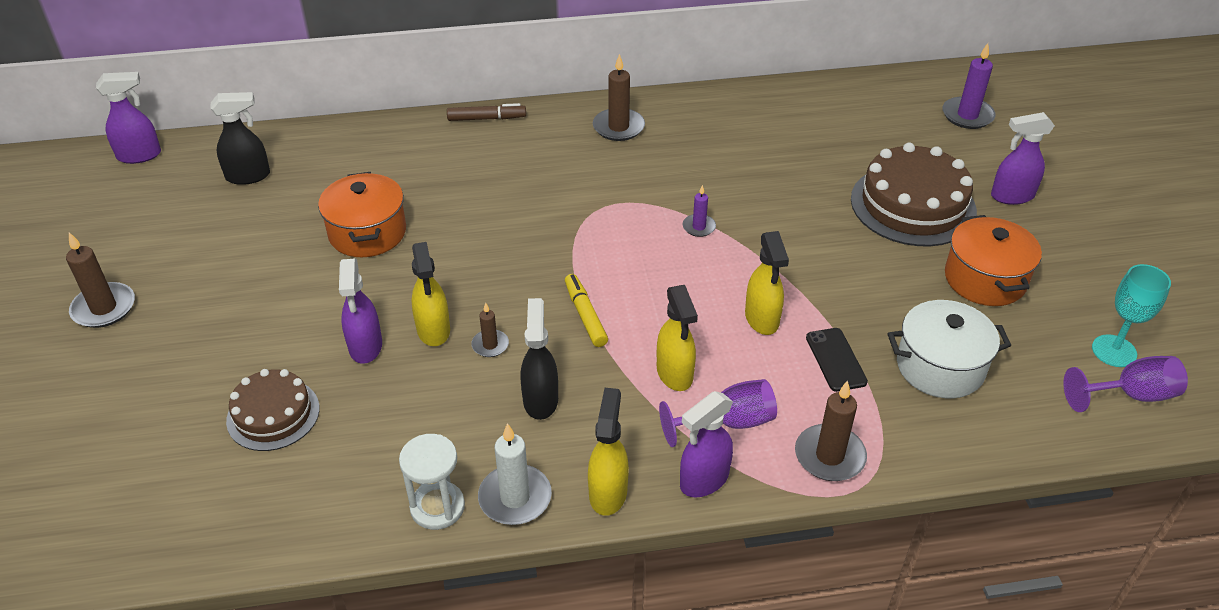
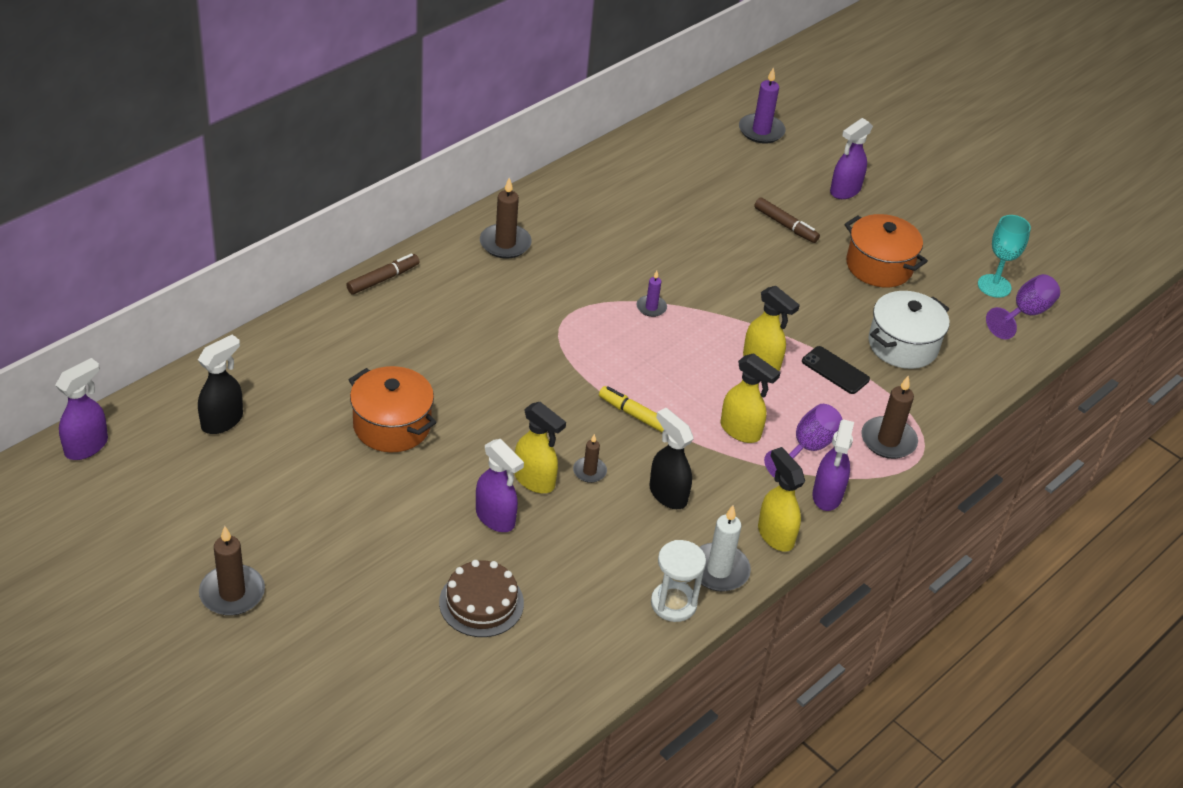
camera: 40 degrees left, 0 degrees up
(913, 205) = (785, 225): brown cake -> brown marker

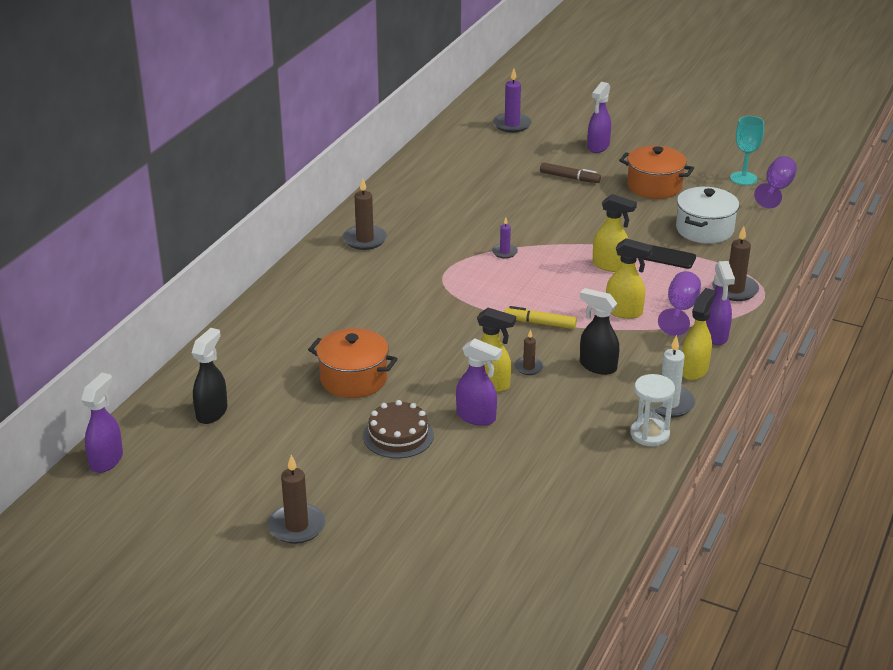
camera: 15 degrees left, 10 degrees down
(383, 279) = (282, 286): brown marker -> none
(481, 602) = (502, 475): brown cake -> brown cake (398, 435)
(775, 535) = (694, 370): yellow spray bottle -> yellow spray bottle turned 75 degrees clockwise

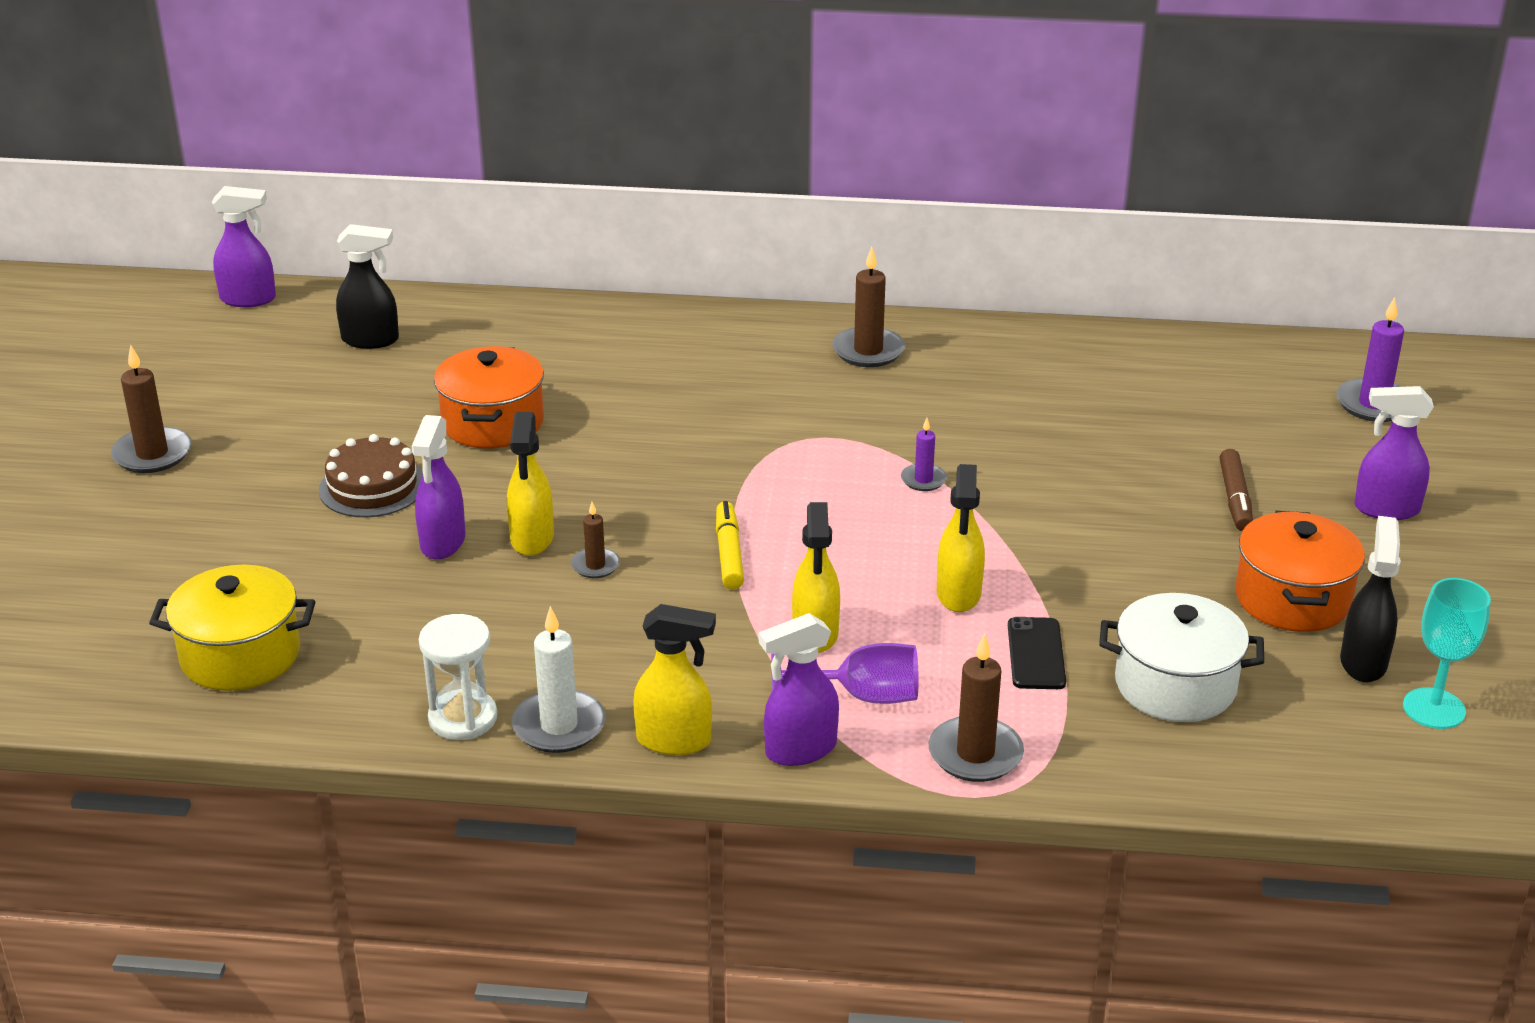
camera: 70 degrees right, 0 degrees up
(555, 509) = (240, 655): none -> yellow pot
(597, 366) = (633, 632): black spray bottle -> black spray bottle (1363, 662)
(776, 189) = (1428, 761): purple goblet -> none

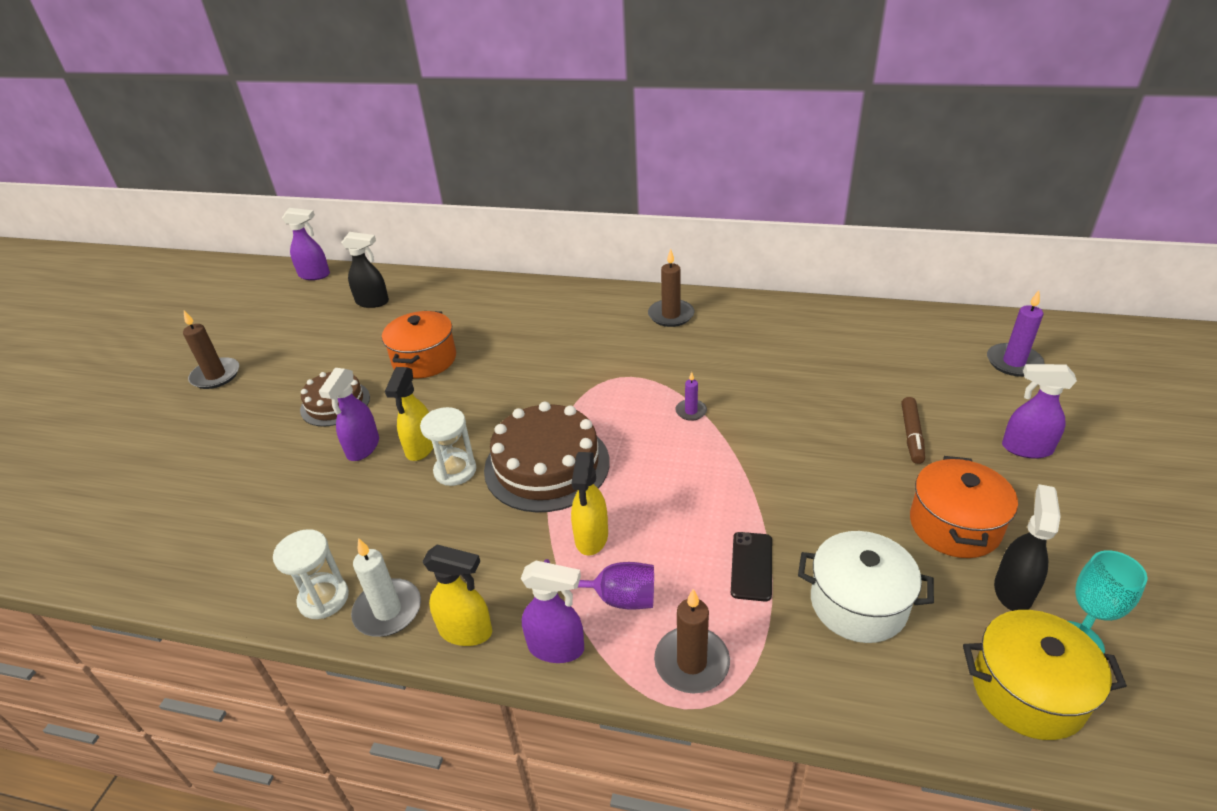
camera: 10 degrees right, 5 degrees up
(240, 655) = (200, 533): yellow pot -> yellow pot (1027, 691)
(595, 565) = (455, 471): brown candle -> white hourglass
(729, 553) = (547, 465): yellow marker -> brown cake
(800, 750) = (557, 648): purple spray bottle -> purple spray bottle turned 150 degrees counterclockwise
(958, 594) = (701, 508): yellow spray bottle -> none

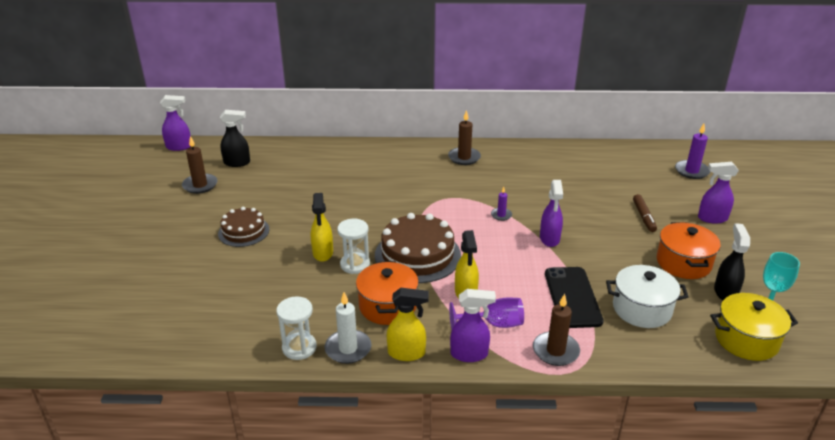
camera: 15 degrees left, 5 degrees down
(216, 375) = (136, 221): brown candle -> brown candle (200, 185)
(363, 448) = (280, 257): purple spray bottle -> purple spray bottle (549, 239)
(424, 360) = (298, 198): orange pot -> orange pot (388, 306)
(751, 566) = (572, 297): black phone -> black phone, size x1.68

